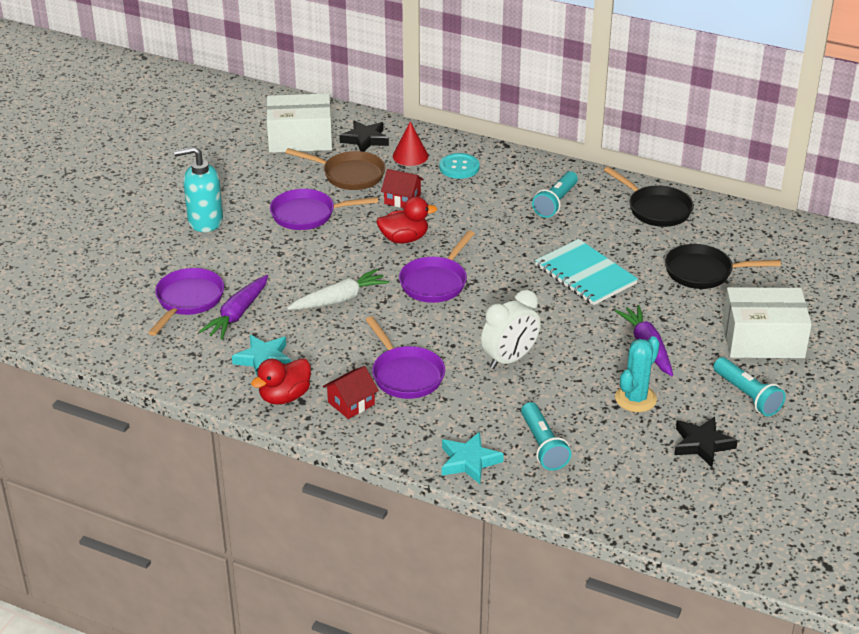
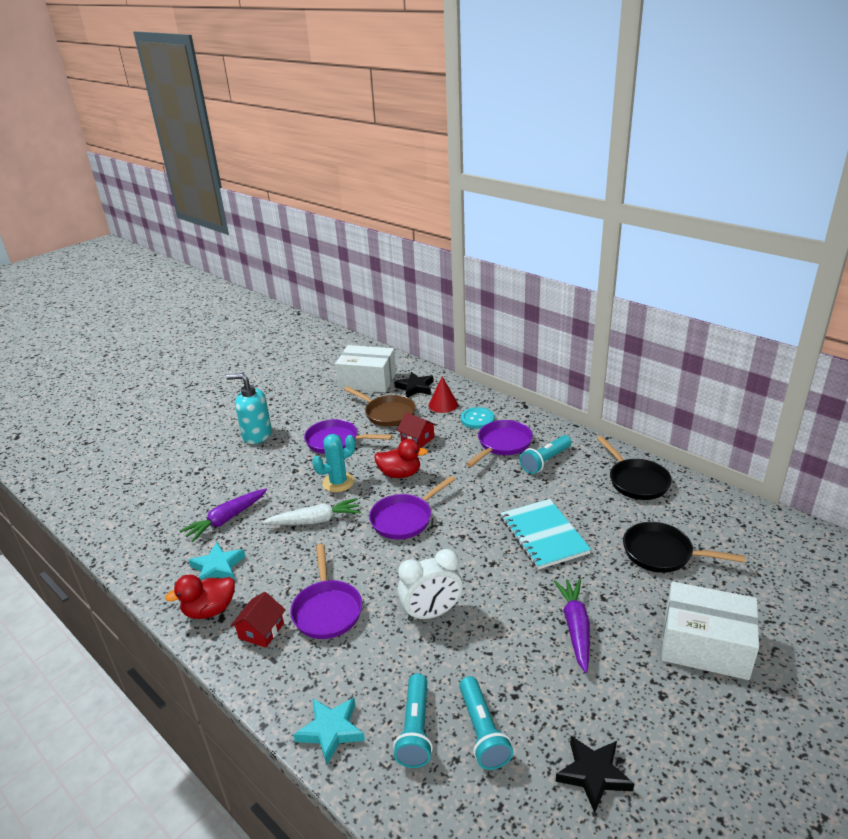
camera: 20 degrees right, 5 degrees down
(188, 301) = (197, 500): purple pan -> purple pan (502, 444)
(351, 403) = (261, 631): red house -> red house turned 45 degrees counterclockwise
(635, 399) = (539, 691): turquoise cactus -> turquoise cactus (338, 482)
(747, 396) = (667, 716): turquoise flashlight -> turquoise flashlight (482, 731)

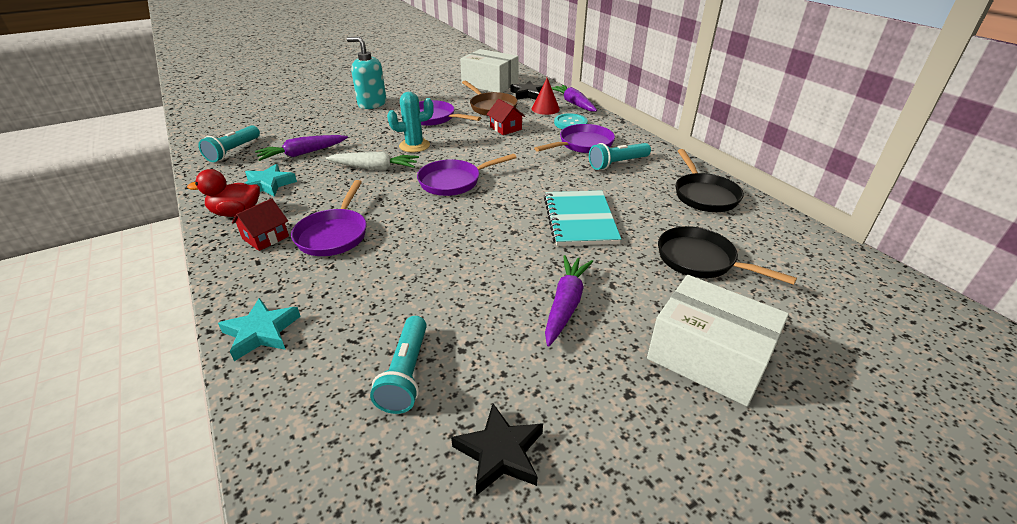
camera: 15 degrees right, 5 degrees up
(400, 474) = (473, 149): red duck -> none
(415, 729) = (341, 353): turquoise flashlight -> turquoise flashlight (233, 151)
(431, 613) = (427, 258): white clock -> none
(467, 392) = (573, 103): none -> purple carrot

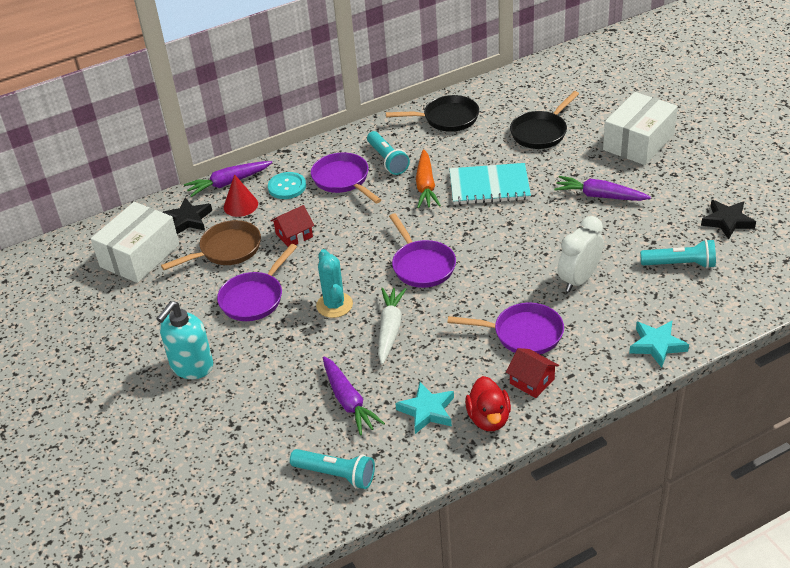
camera: 85 degrees left, 5 degrees up
(403, 276) = (579, 280): none -> white clock
(577, 183) = (426, 186): none -> orange carrot

